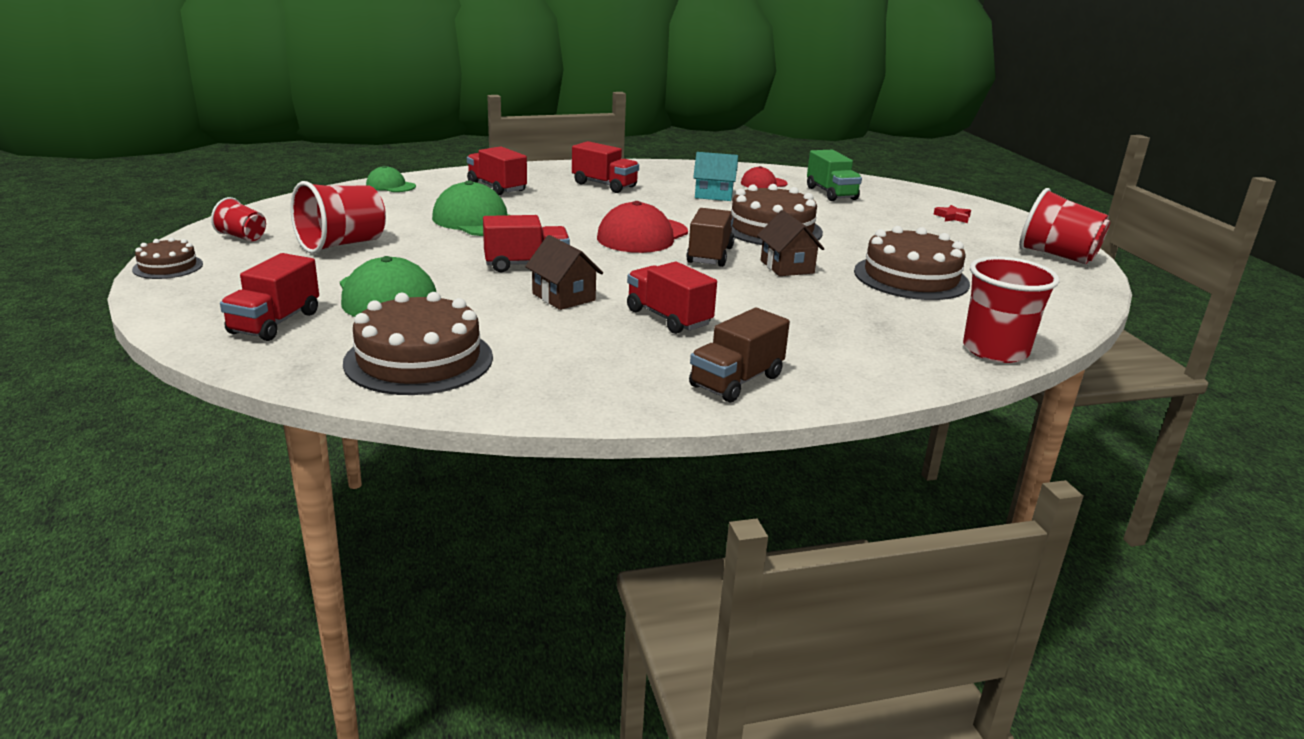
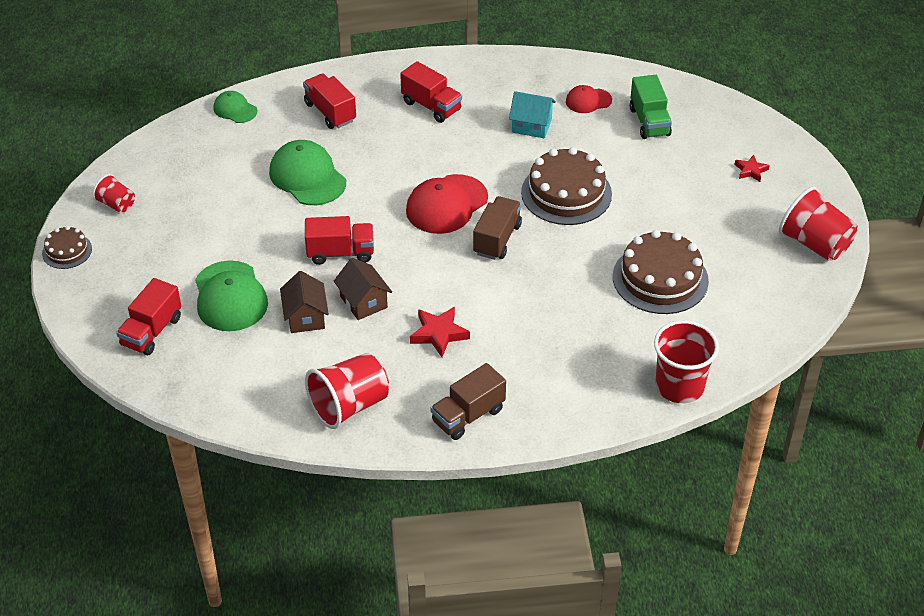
camera: 10 degrees right, 20 degrees up
(342, 244) = (195, 217): red cup -> red cup (349, 405)
(419, 359) = (251, 381): brown cake -> none
(668, 318) = (439, 334): red truck -> red star
(787, 267) = (558, 259): brown house -> brown house (305, 317)

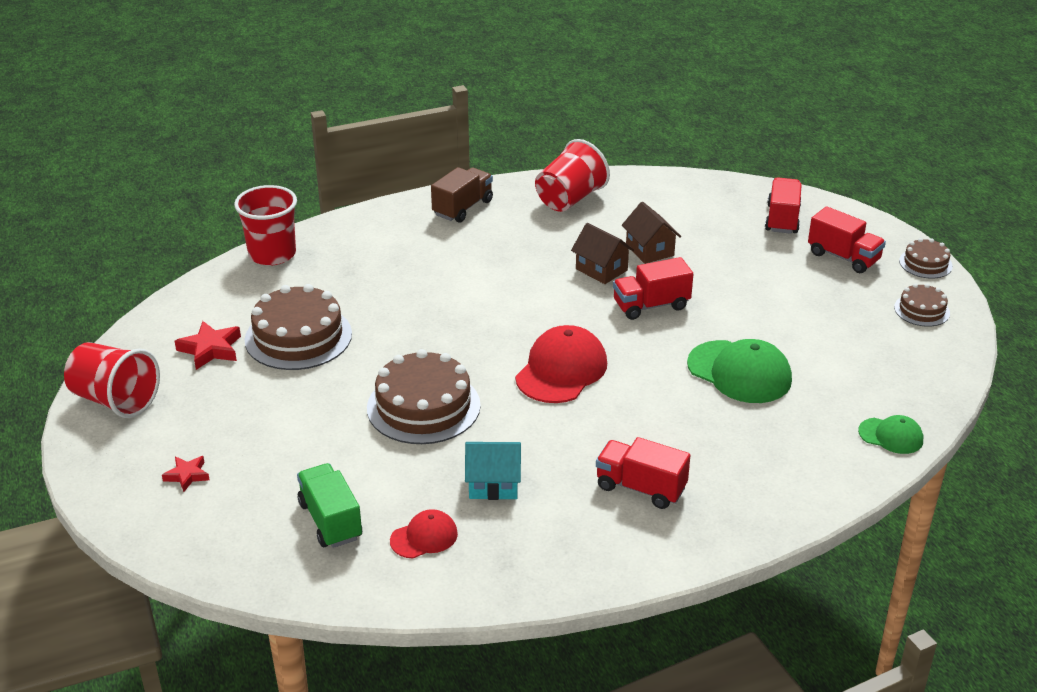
camera: 165 degrees right, 10 degrees down
(116, 204) = (921, 310): red cup -> brown cake
(230, 296) = (733, 254): green cap -> none
(330, 112) = (768, 454): red truck -> red truck (843, 257)
(439, 334) = (515, 257): red star -> red star (210, 349)
(497, 239) = (489, 345): brown truck -> none

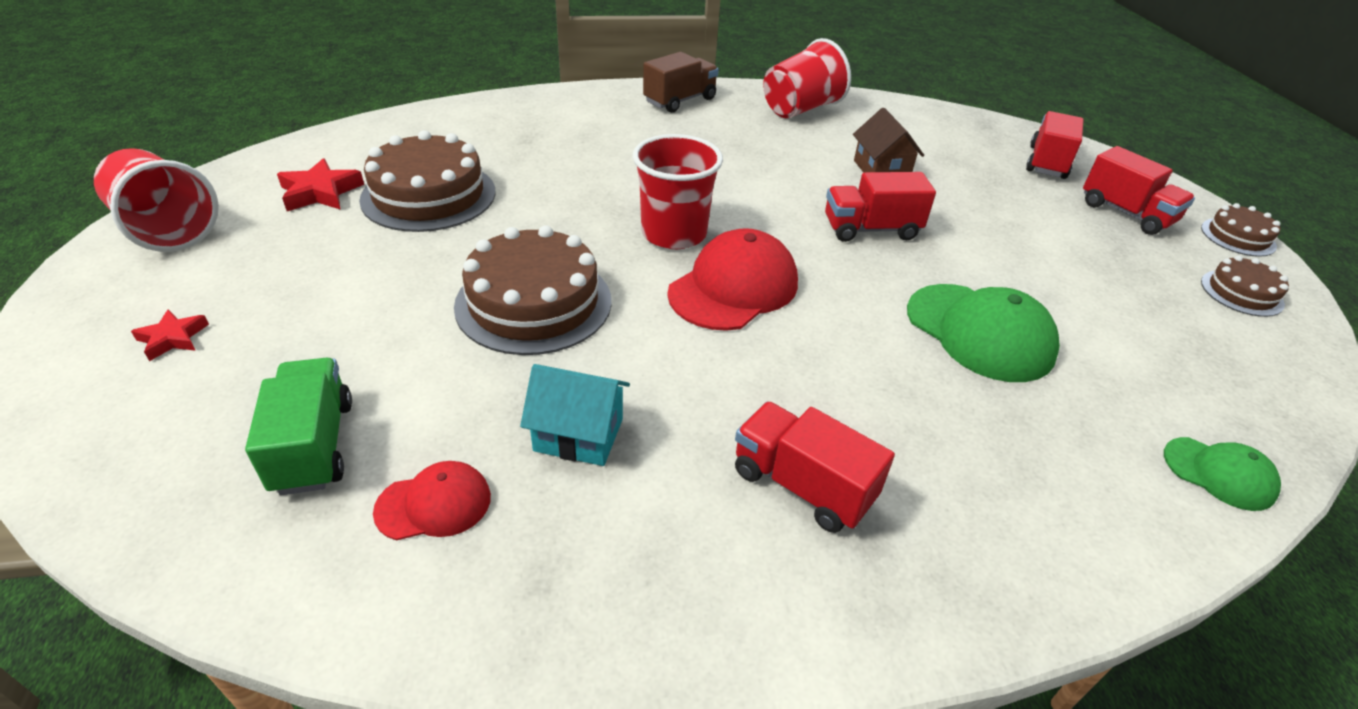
camera: 10 degrees right, 5 degrees up
(272, 254) = (454, 112): red cup -> red cup (674, 234)
(601, 269) = (818, 181): brown house -> none

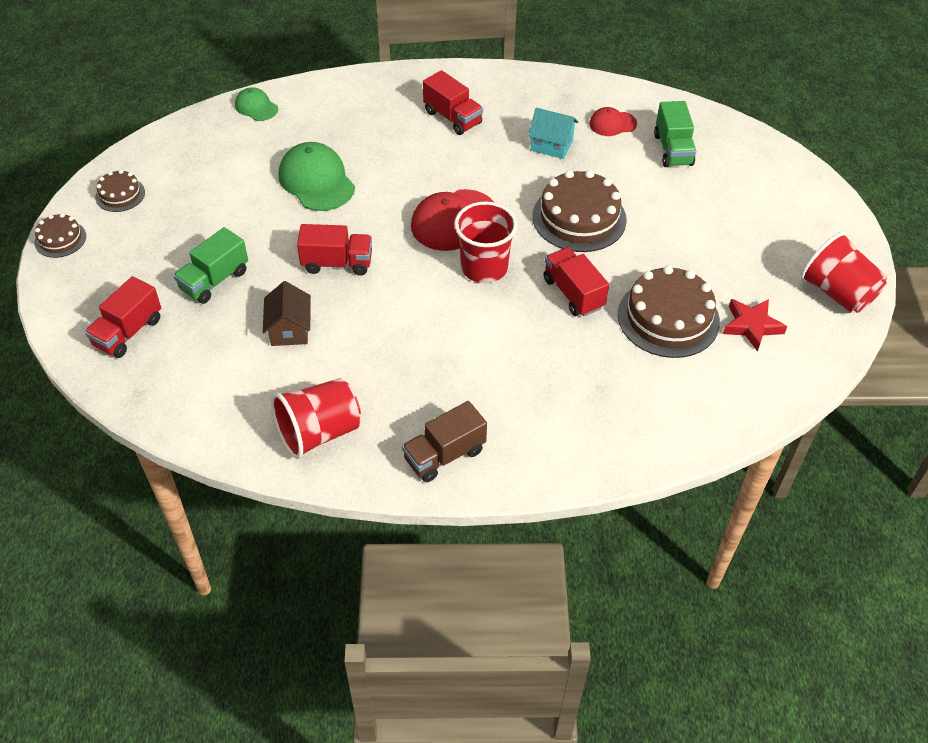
camera: 170 degrees left, 10 degrees up
(173, 338) = (774, 208): red star -> none
(1005, 206) = (214, 280): none -> green truck
(1126, 213) = (122, 267): red truck -> red truck (573, 293)

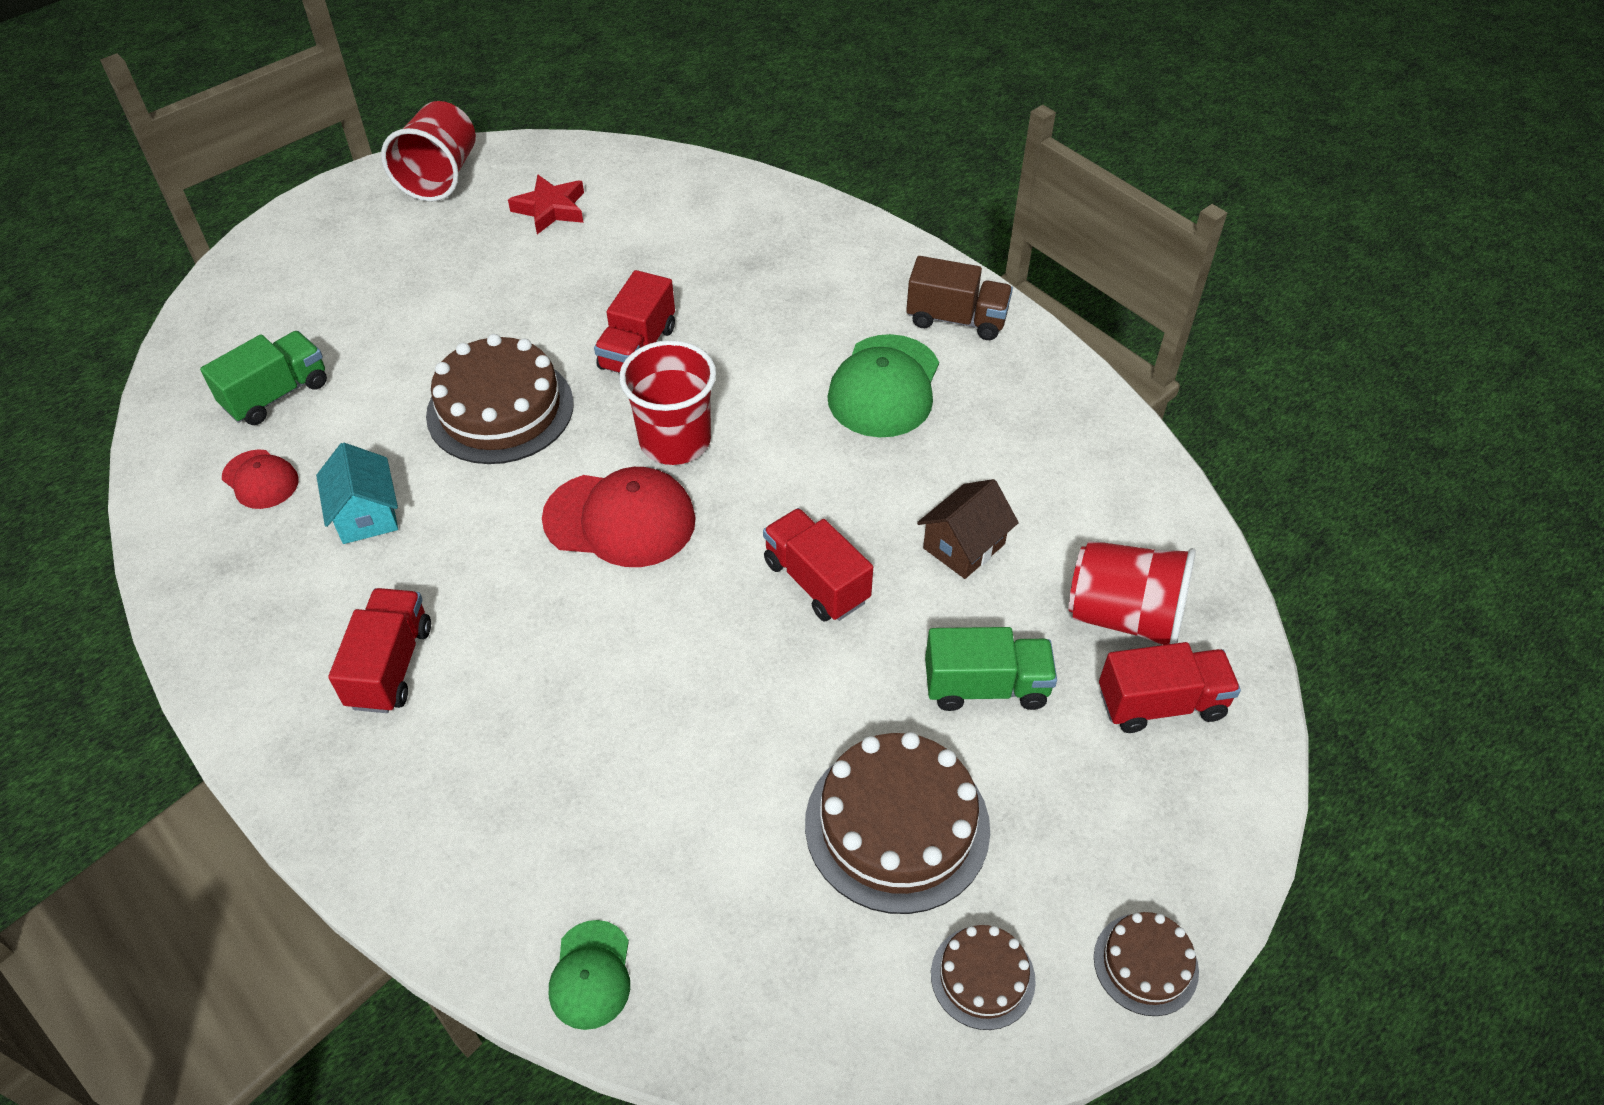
camera: 130 degrees left, 0 degrees up
(316, 181) = (689, 728): green cap -> green cap (884, 386)
(319, 432) = (1049, 421): red cup -> red cup (1124, 616)
(668, 318) = (600, 265): brown cake -> brown cake (897, 825)

